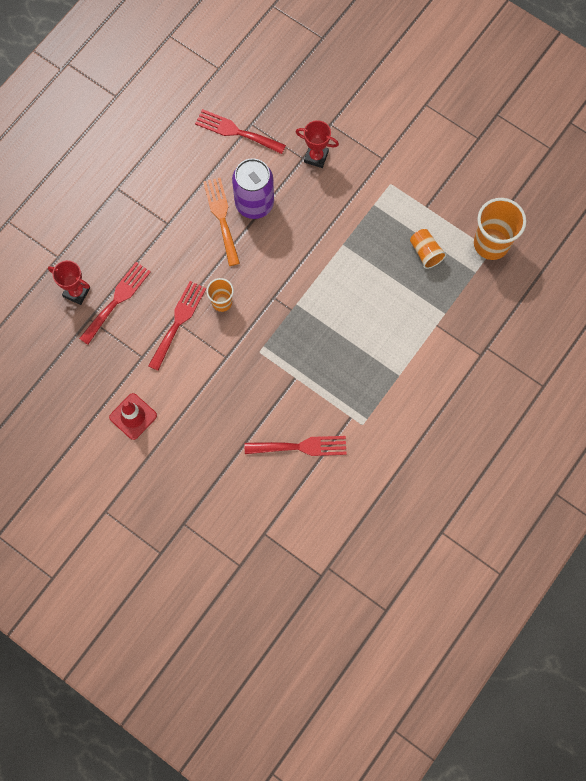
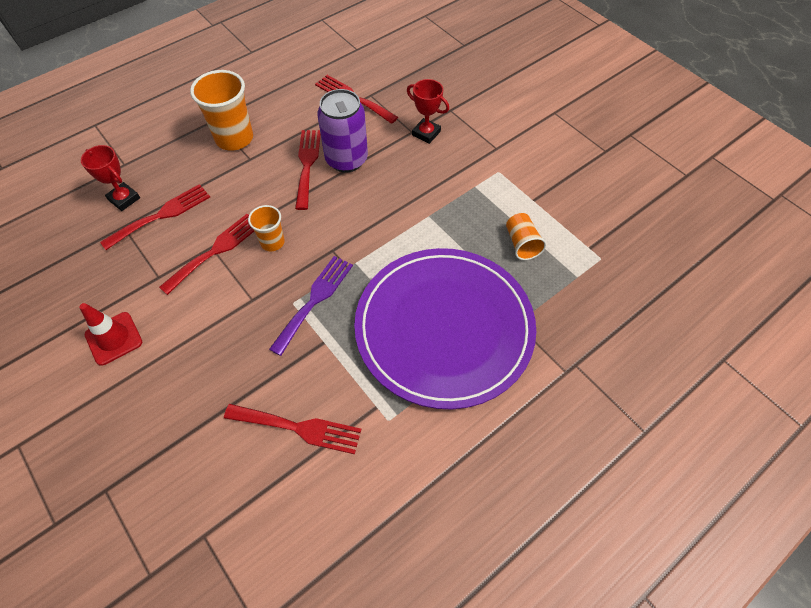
camera: 15 degrees right, 15 degrees down
(221, 217) = (307, 164): orange fork -> red fork
(275, 345) = (314, 300): none -> purple fork
(383, 343) = (444, 328): none -> purple plate
(491, 244) = (602, 251): orange cup -> orange cup (234, 138)

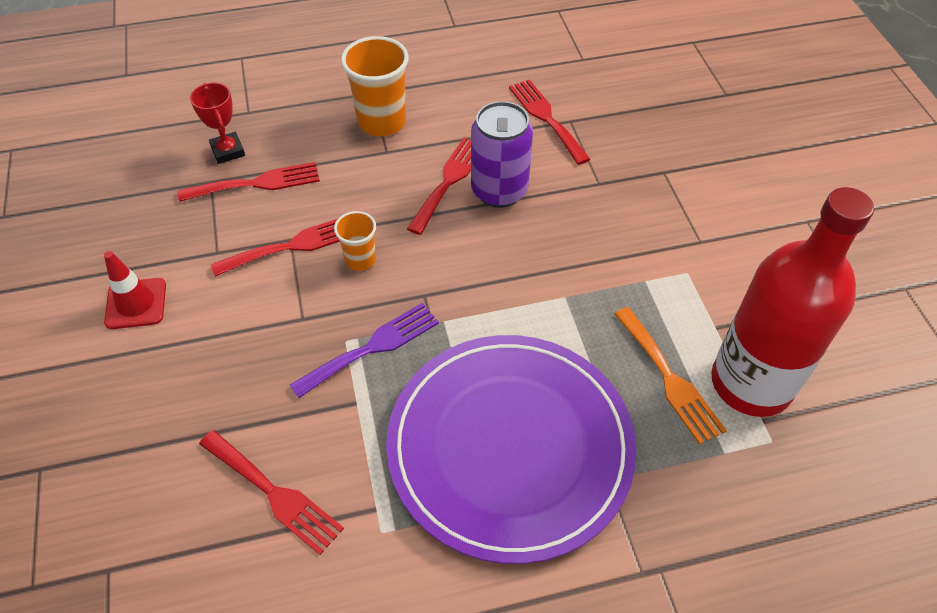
camera: 25 degrees right, 5 degrees down
(426, 133) = (616, 191): red trophy -> none
(522, 244) = (669, 379): orange cup -> orange fork
(571, 227) = (751, 383): none -> red bottle

